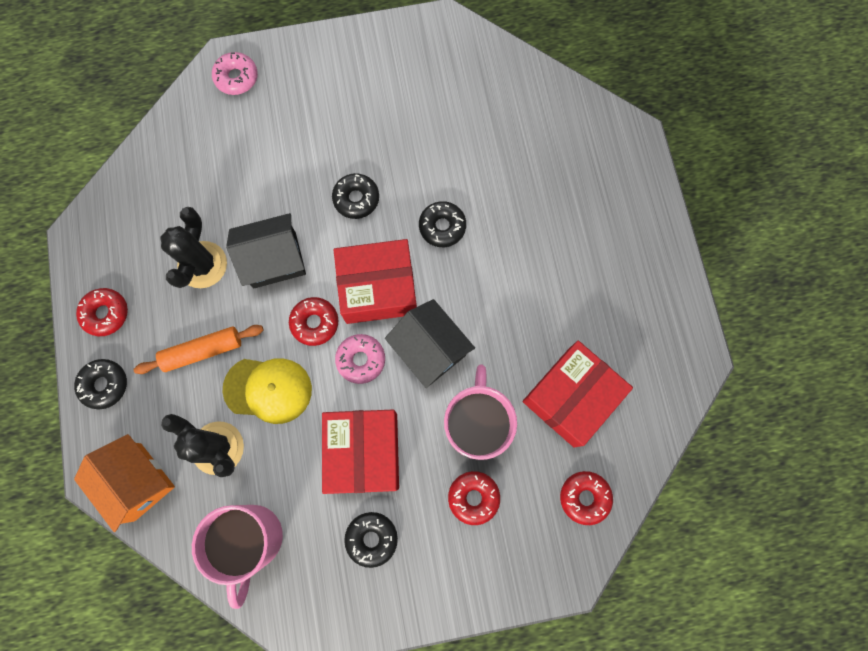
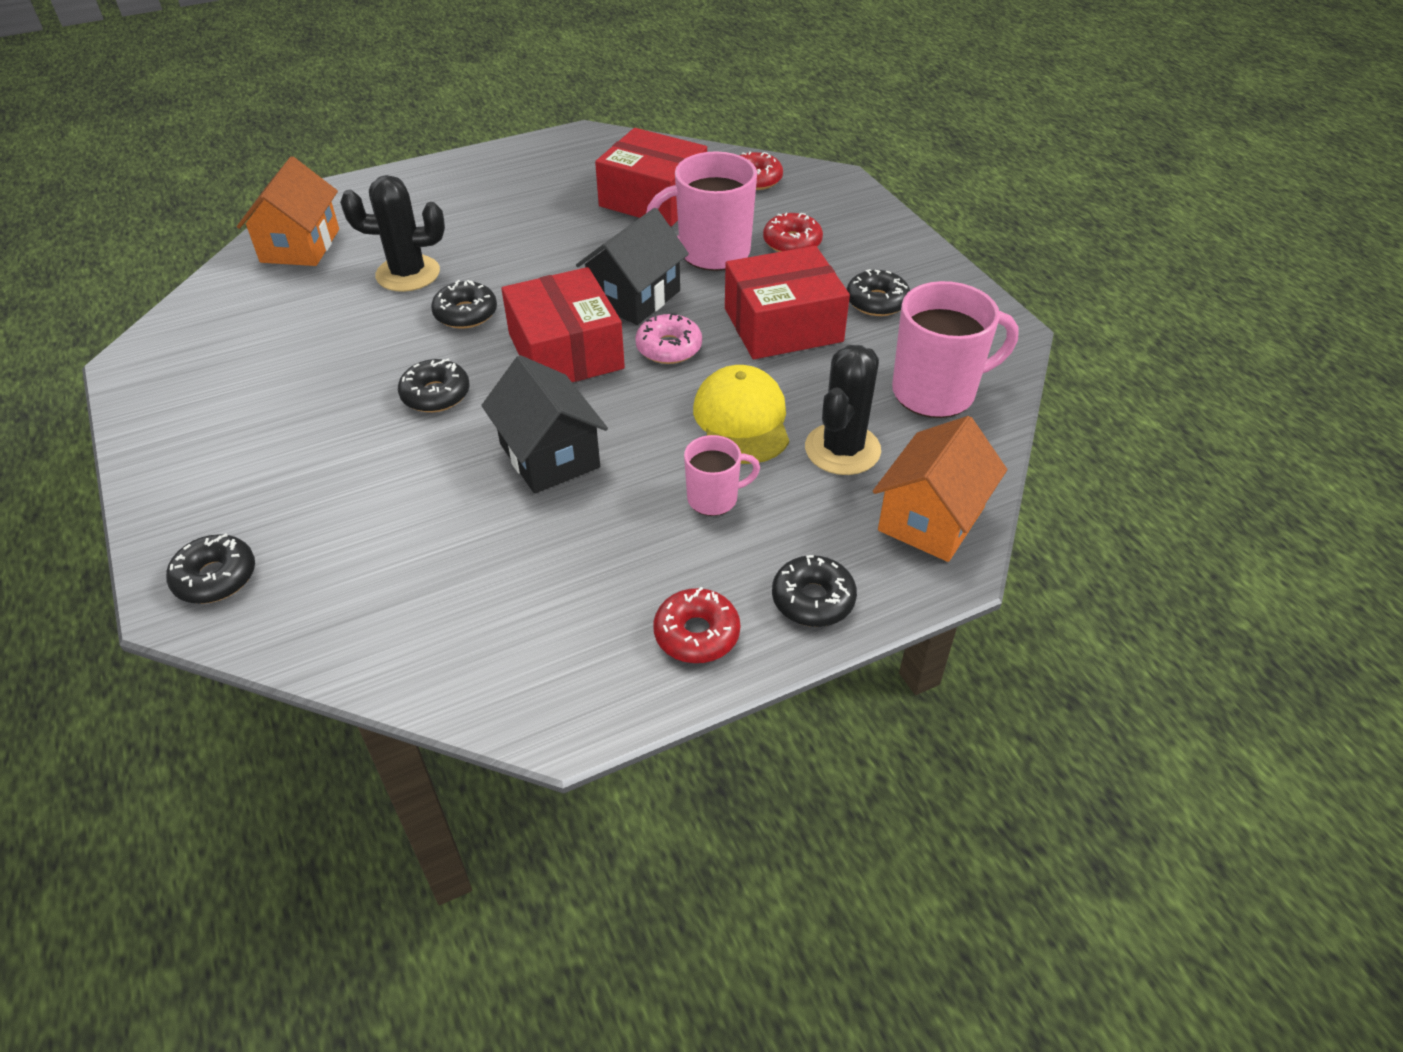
camera: 105 degrees left, 30 degrees down
(202, 265) = (577, 533): black cactus -> black cactus (408, 274)
(203, 351) = (714, 498): orange rolling pin -> pink mug
(236, 78) = (215, 577): pink donut -> black donut
(315, 323) = (633, 397): red donut -> none
(561, 120) = (300, 246): none -> orange house

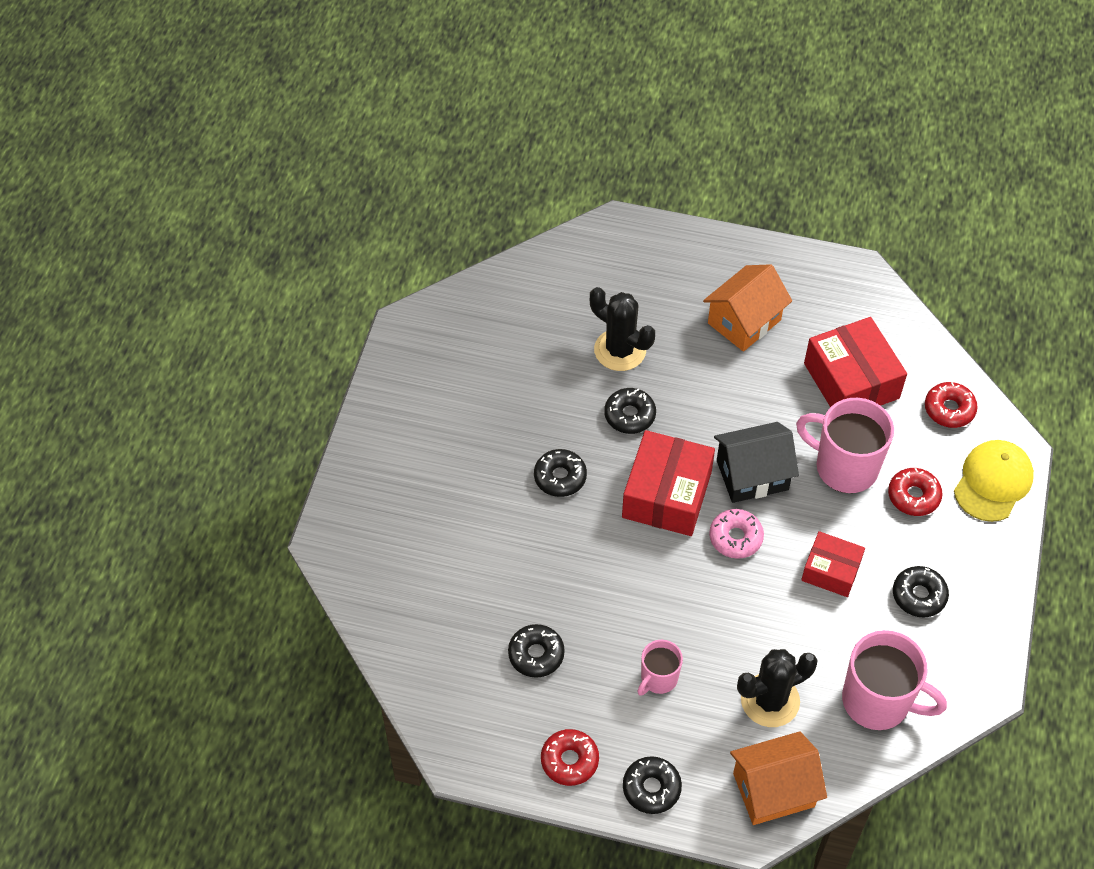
camera: 40 degrees right, 10 degrees up
(215, 577) = (355, 536): black donut -> black donut (536, 654)
(300, 246) = (569, 274): orange house -> orange house (744, 321)
(549, 455) = (590, 576): black house -> none
(714, 498) = (658, 678): pink mug -> pink mug turned 105 degrees clockwise
(742, 420) = (728, 632): yellow cap -> yellow cap (993, 482)
(783, 325) = (831, 570): red box -> red box, size x0.60

